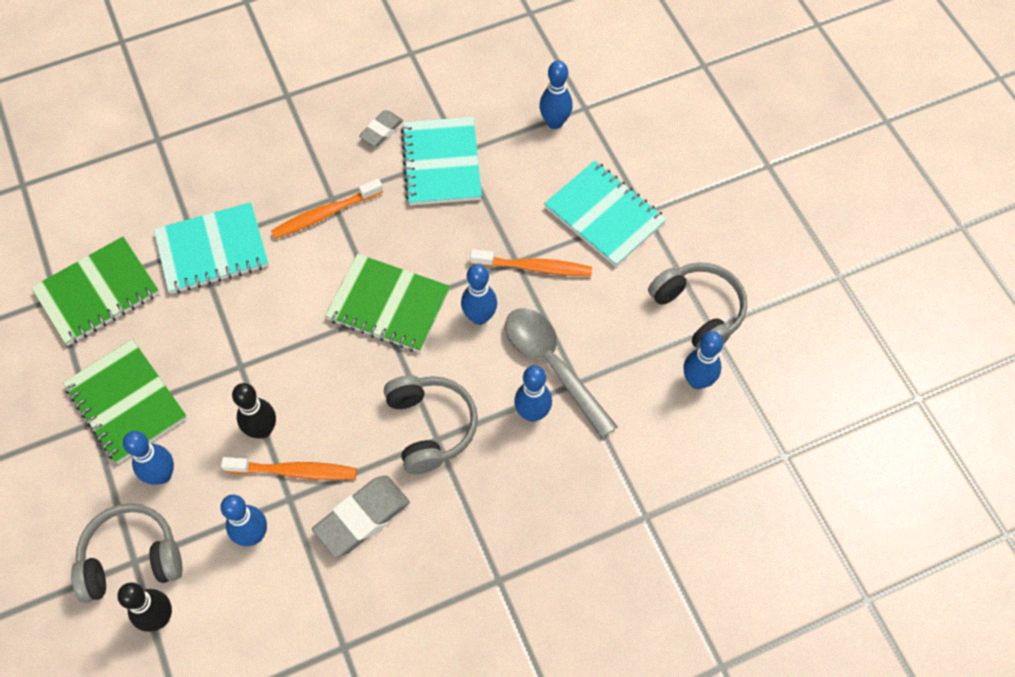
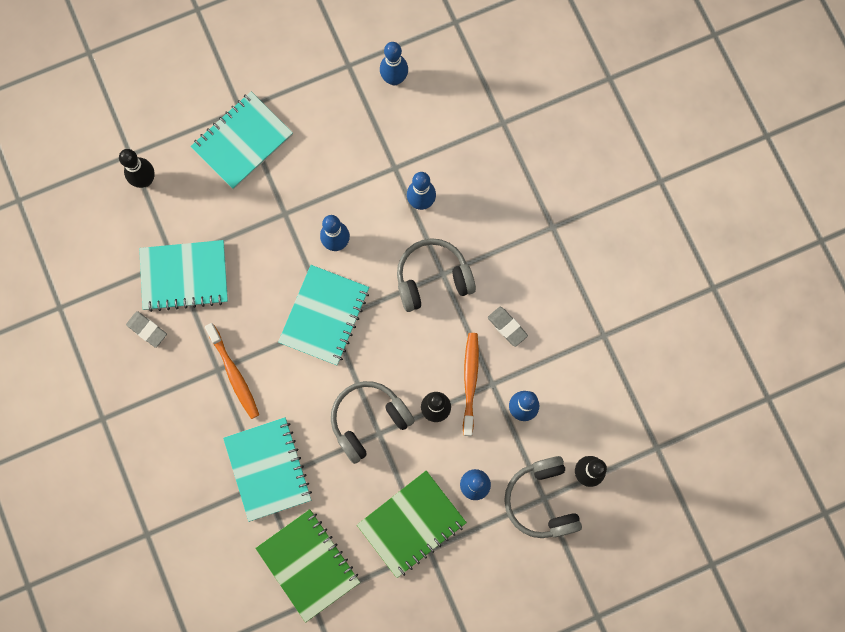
camera: 90 degrees left, 15 degrees up
(362, 518) = (507, 327): grey eraser -> grey eraser, size x0.59
(388, 305) = (324, 316): green notebook -> turquoise notebook
(533, 267) = (291, 199): orange toothbrush -> none
(553, 366) = (381, 185): grey spoon -> none
(554, 122) = (145, 180): blue bowling pin -> black bowling pin
(698, 311) = (334, 73): grey headphones -> grey headphones (369, 420)

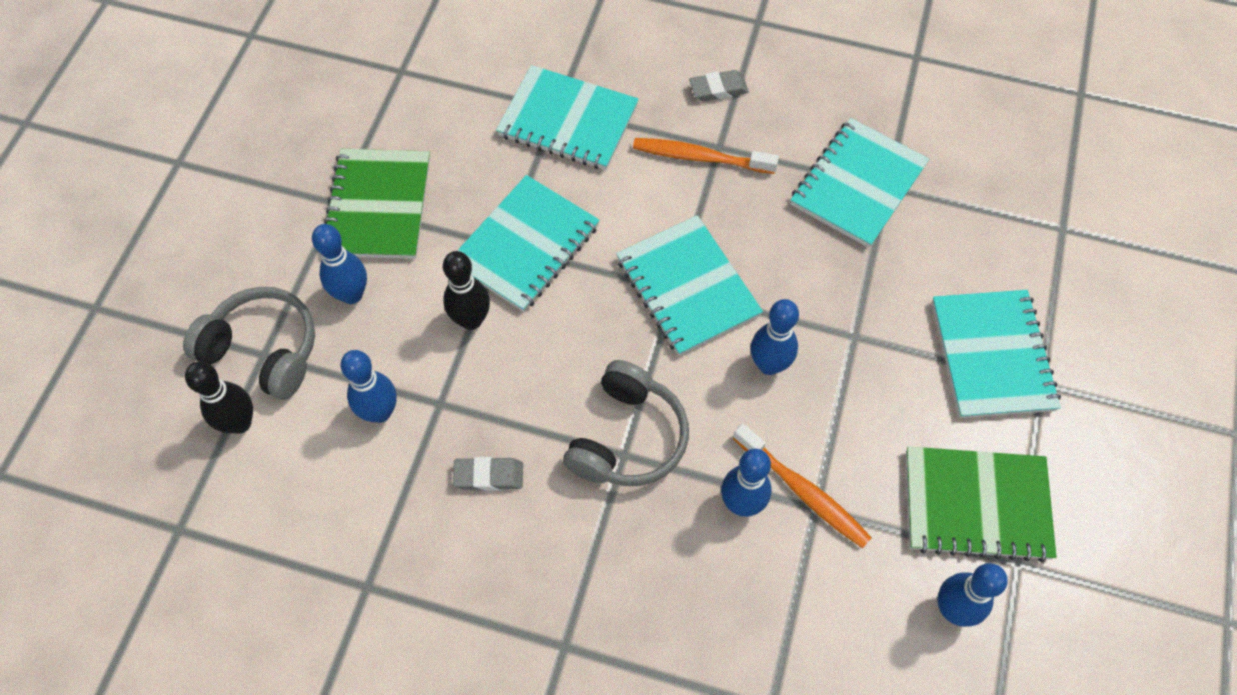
camera: 130 degrees right, 15 degrees down
(145, 180) = (1015, 222): black bowling pin -> none
(147, 330) = (823, 113): grey eraser -> grey eraser (718, 89)
(308, 564) = (438, 91): green notebook -> green notebook (976, 505)
(369, 420) = (526, 245): grey headphones -> turquoise notebook
(470, 382) = (465, 380): orange toothbrush -> orange toothbrush (802, 490)

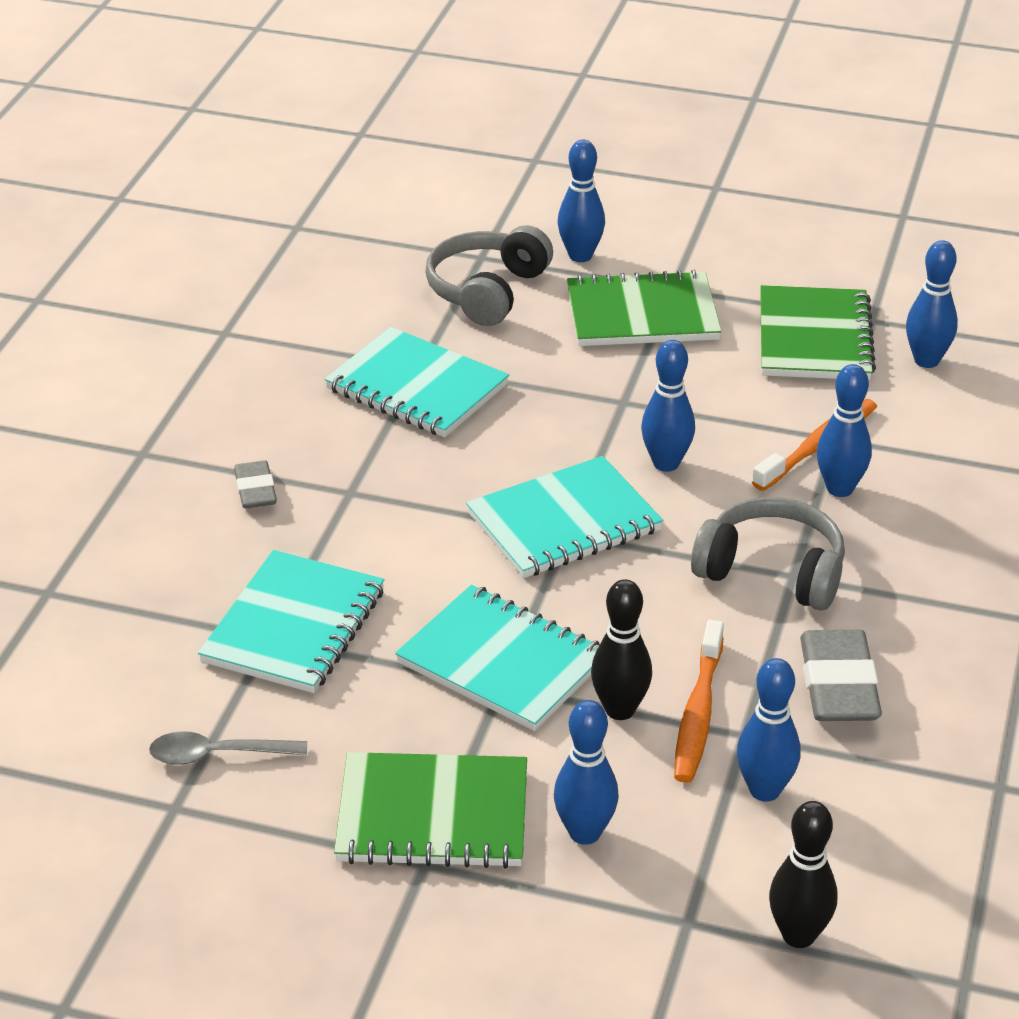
camera: 90 degrees left, 25 degrees down
(263, 350) = (681, 922): grey headphones -> grey headphones (487, 291)
(445, 88) = (218, 755): none -> grey spoon
(489, 476) = (838, 685): grey eraser -> grey eraser, size x1.70
(701, 158) = (367, 507): orange toothbrush -> orange toothbrush (698, 712)
(992, 355) = (642, 314): turquoise notebook -> green notebook
(1081, 307) = (580, 256): none -> blue bowling pin

